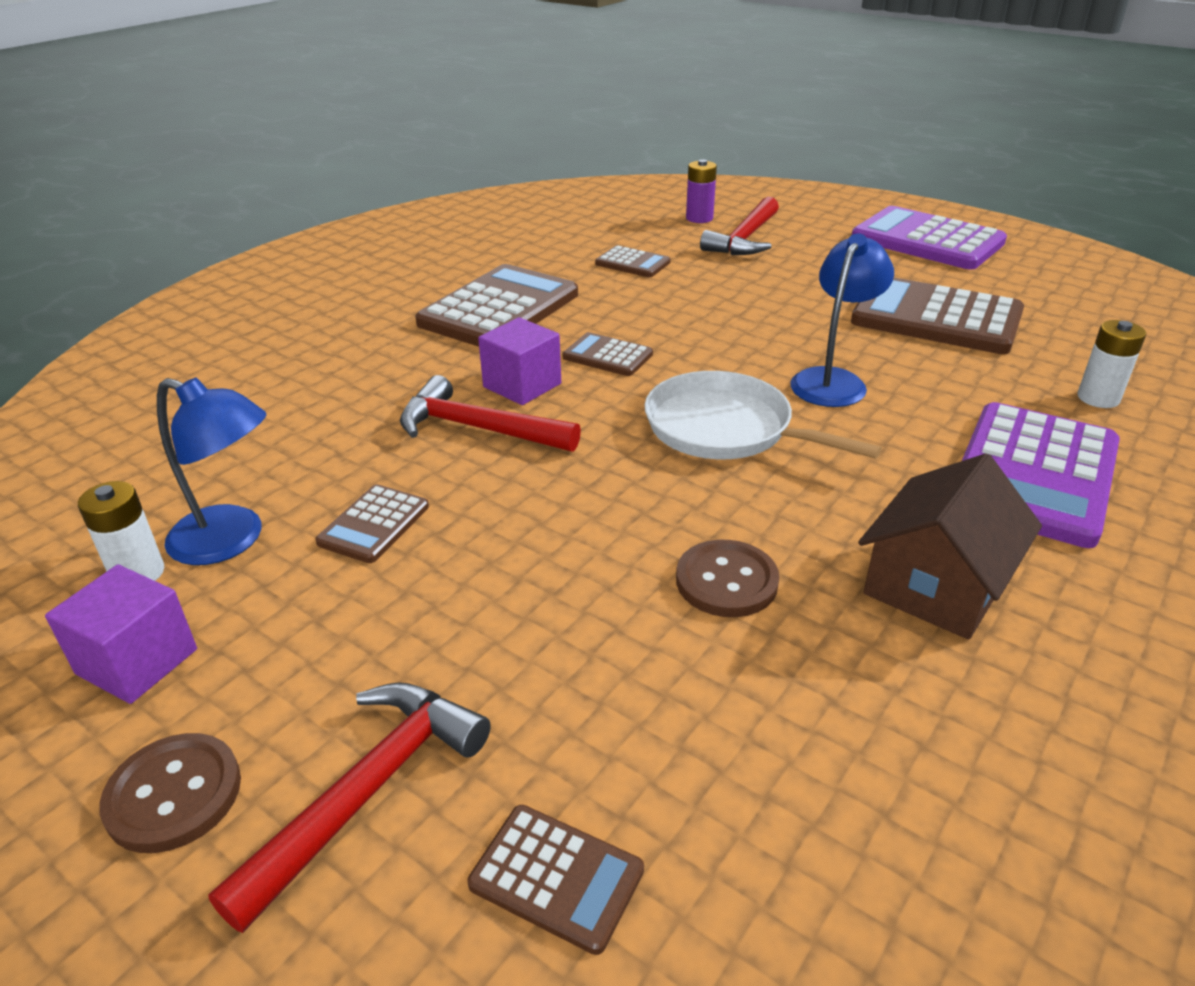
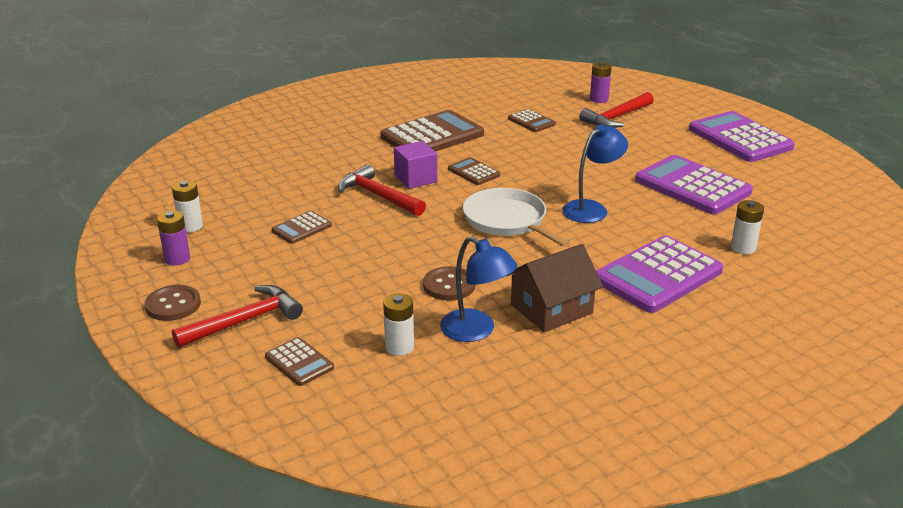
camera: 20 degrees right, 5 degrees down
(137, 661) = (177, 259): purple cube -> purple battery
(231, 540) = (235, 222): blue lamp -> blue lamp (476, 331)
(740, 760) = (399, 347): none -> white battery
(936, 317) = (692, 186): brown calculator -> purple calculator

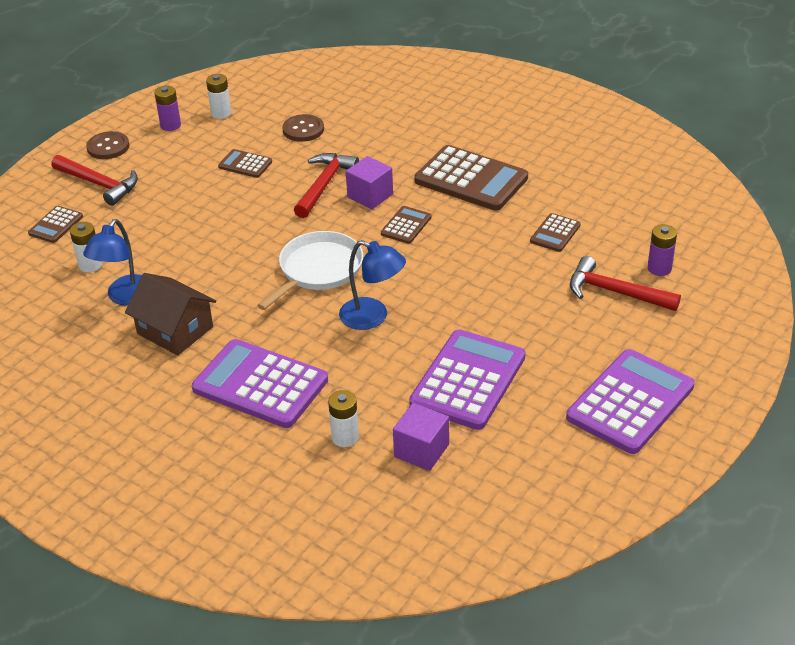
camera: 70 degrees right, 10 degrees up
(449, 285) = (189, 265): brown button -> brown button (303, 129)
(769, 219) = (421, 450): none -> purple cube

